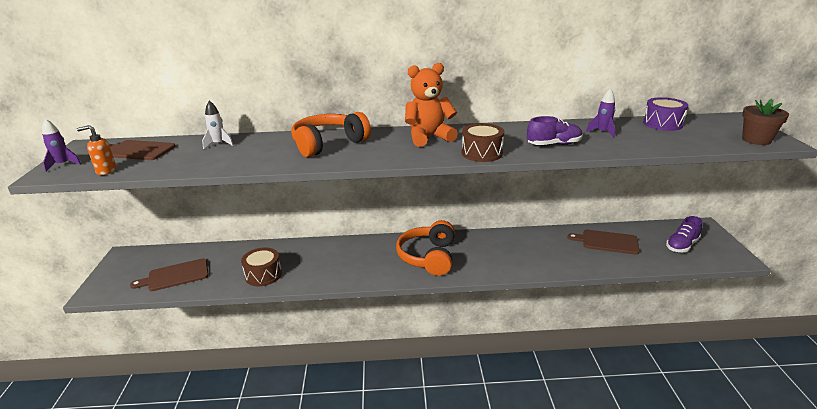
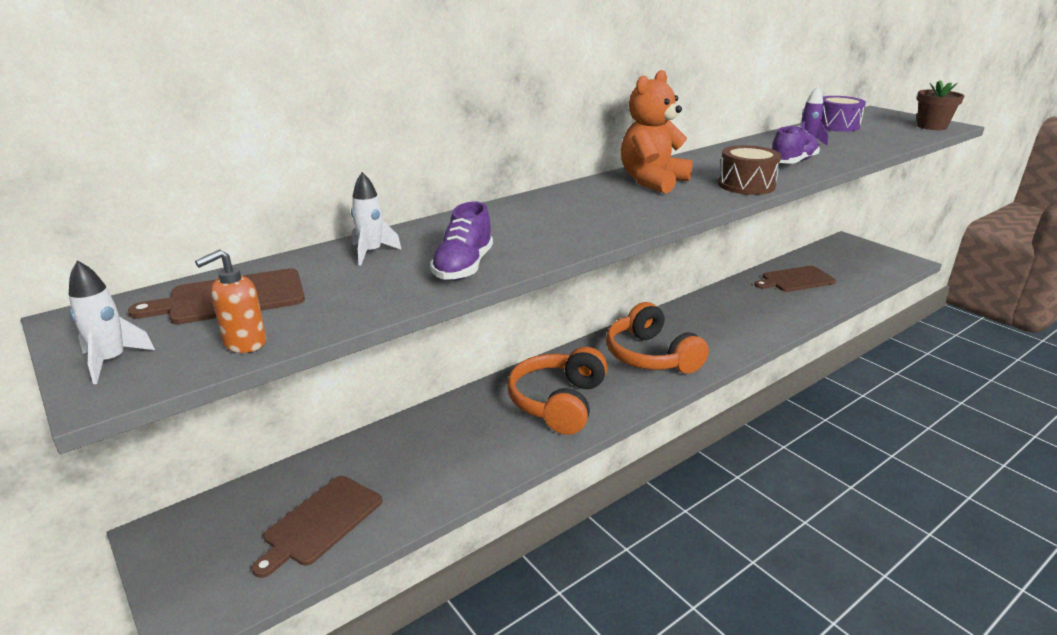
camera: 35 degrees left, 0 degrees up
(63, 165) = (111, 361): purple rocket -> white rocket
(263, 275) = (470, 460): brown drum -> none
(328, 144) = (545, 215): orange headphones -> orange headphones (558, 402)
(682, 245) = (856, 263): purple shoe -> purple shoe (463, 267)

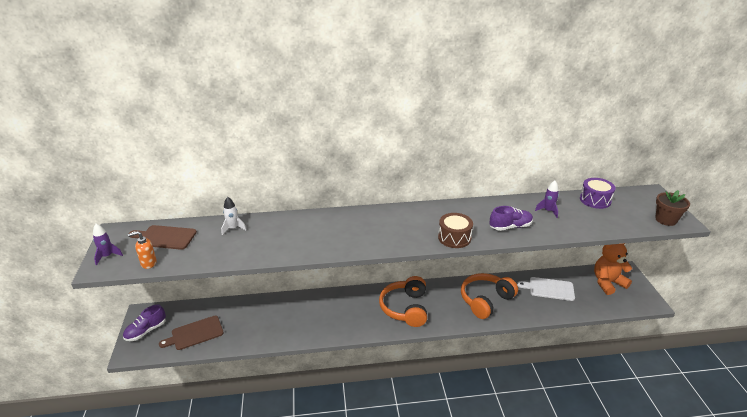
camera: 30 degrees right, 5 degrees up
(111, 361) = (107, 256): white rocket -> purple rocket
(463, 267) = (256, 250): purple shoe -> purple shoe (146, 331)
(558, 402) = (334, 316): orange headphones -> orange headphones (485, 300)
(652, 182) = (408, 219): orange teddy bear -> orange teddy bear (607, 283)
(795, 280) = (549, 288): brown cutting board -> white cutting board

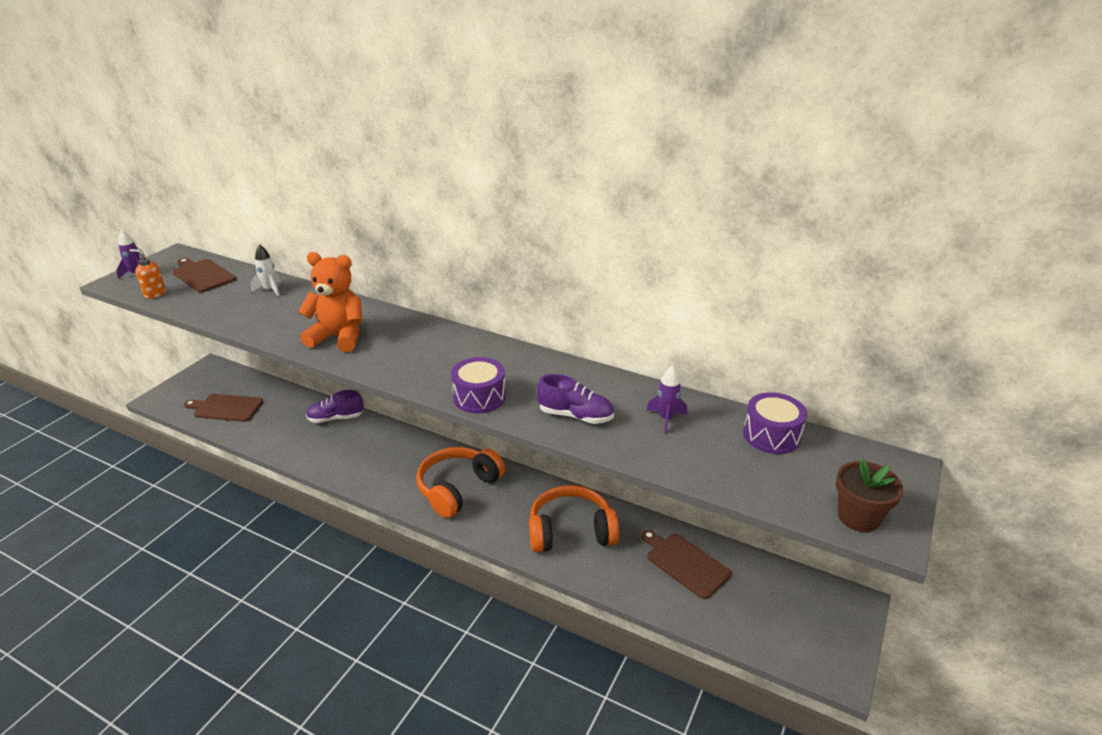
camera: 35 degrees right, 0 degrees up
(146, 331) = (192, 385): purple shoe -> purple shoe (336, 418)
(454, 238) = (479, 397): brown drum -> purple drum
(549, 288) = (685, 563): white cutting board -> brown cutting board
(607, 283) = (797, 604): orange teddy bear -> orange teddy bear (338, 337)

